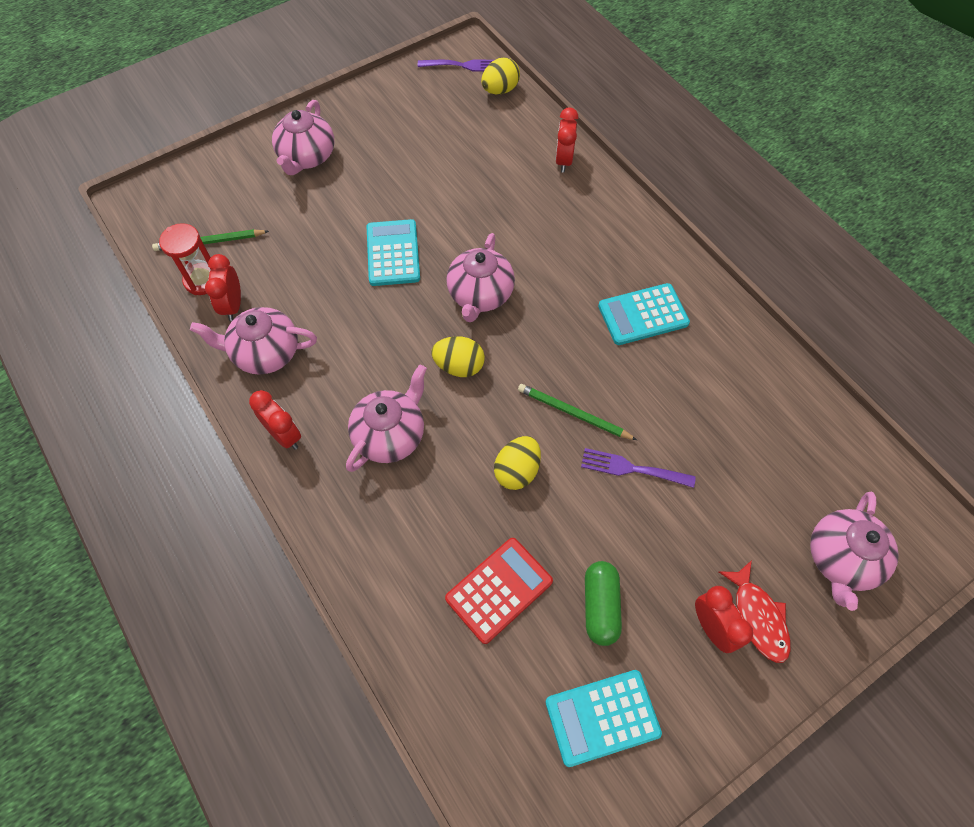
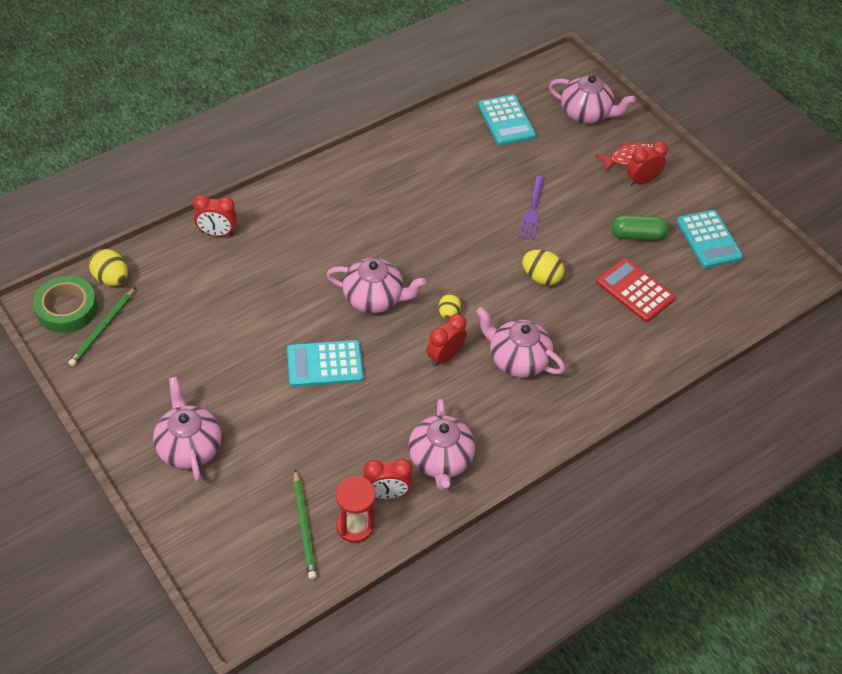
camera: 95 degrees left, 10 degrees down
(284, 435) = (524, 436): red clock -> red clock (444, 357)
(307, 157) = (189, 446): pink teapot -> pink teapot turned 120 degrees counterclockwise
(459, 366) = (448, 313): yellow egg -> yellow egg, size x0.65
(464, 65) = (67, 309): purple fork -> green tape
(574, 414) = (489, 241): green pencil -> green pencil (103, 328)
(643, 315) = (394, 192): turquoise calculator -> turquoise calculator (506, 121)

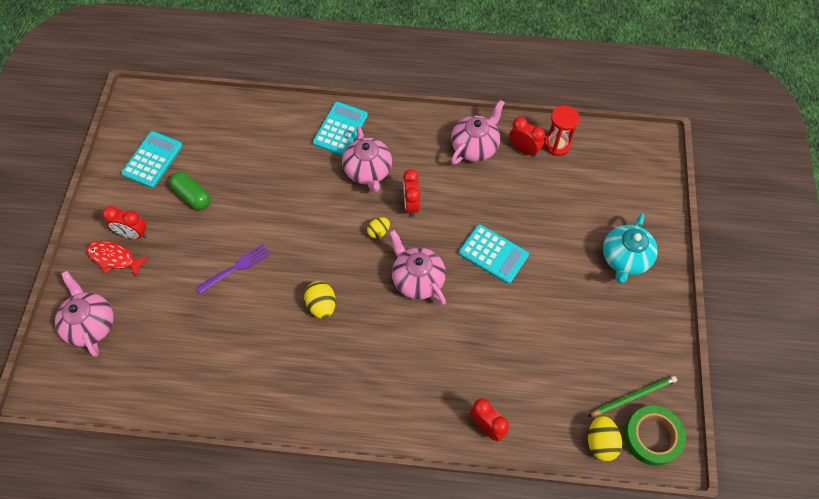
camera: 135 degrees left, 10 degrees up
(189, 446) = (624, 259): pink teapot -> turquoise teapot
(304, 526) = (586, 164): green pencil -> none
(444, 357) = (411, 204): red clock -> red clock turned 90 degrees clockwise
(506, 121) = (157, 366): turquoise calculator -> turquoise calculator (340, 129)
(541, 277) = (291, 213): yellow egg -> yellow egg (322, 305)
(635, 290) = (244, 161): red calculator -> none

